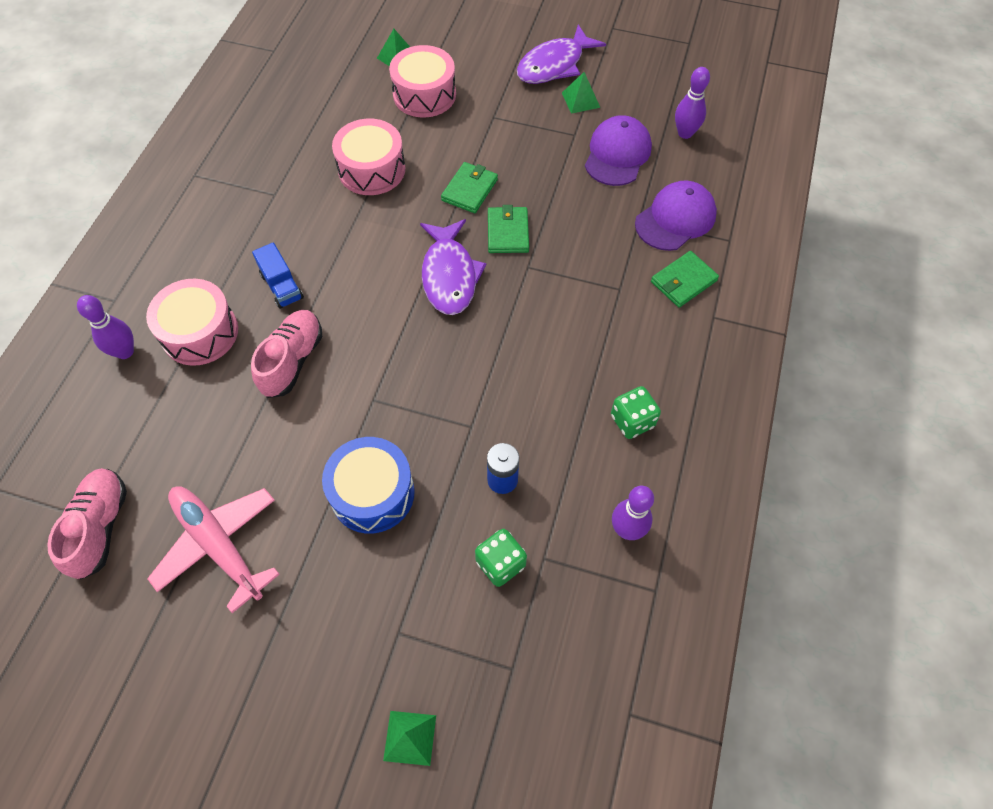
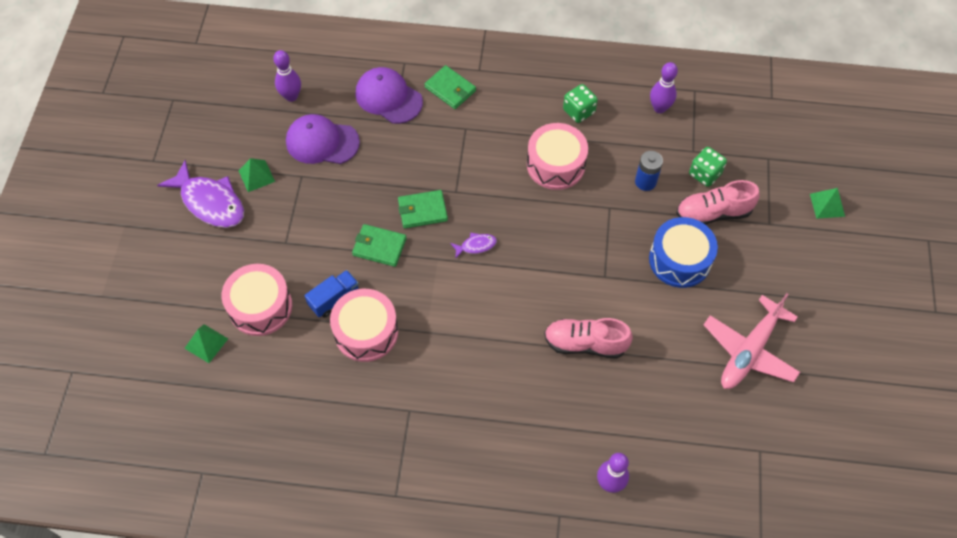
camera: 100 degrees left, 0 degrees up
(100, 527) = (764, 440): pink shoe -> pink shoe (713, 213)
(200, 333) = (576, 426): pink drum -> pink drum (556, 165)
(282, 286) = (513, 373): blue truck -> blue truck (334, 299)
(449, 275) = (476, 246): purple fish -> purple fish, size x0.46

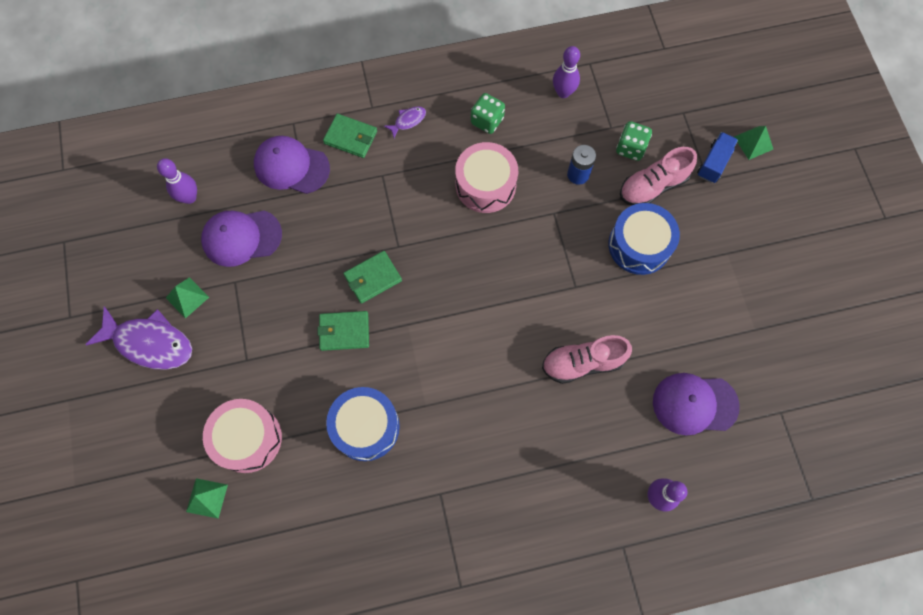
camera: 20 degrees left, 10 degrees up
(334, 299) = (320, 403): blue truck -> blue truck (714, 163)
(366, 332) = (366, 427): pink drum -> blue drum
(476, 246) = (440, 297): purple fish -> purple fish (408, 121)
(678, 415) = (694, 404): none -> purple cap
(749, 350) = (736, 315): pink plane -> none

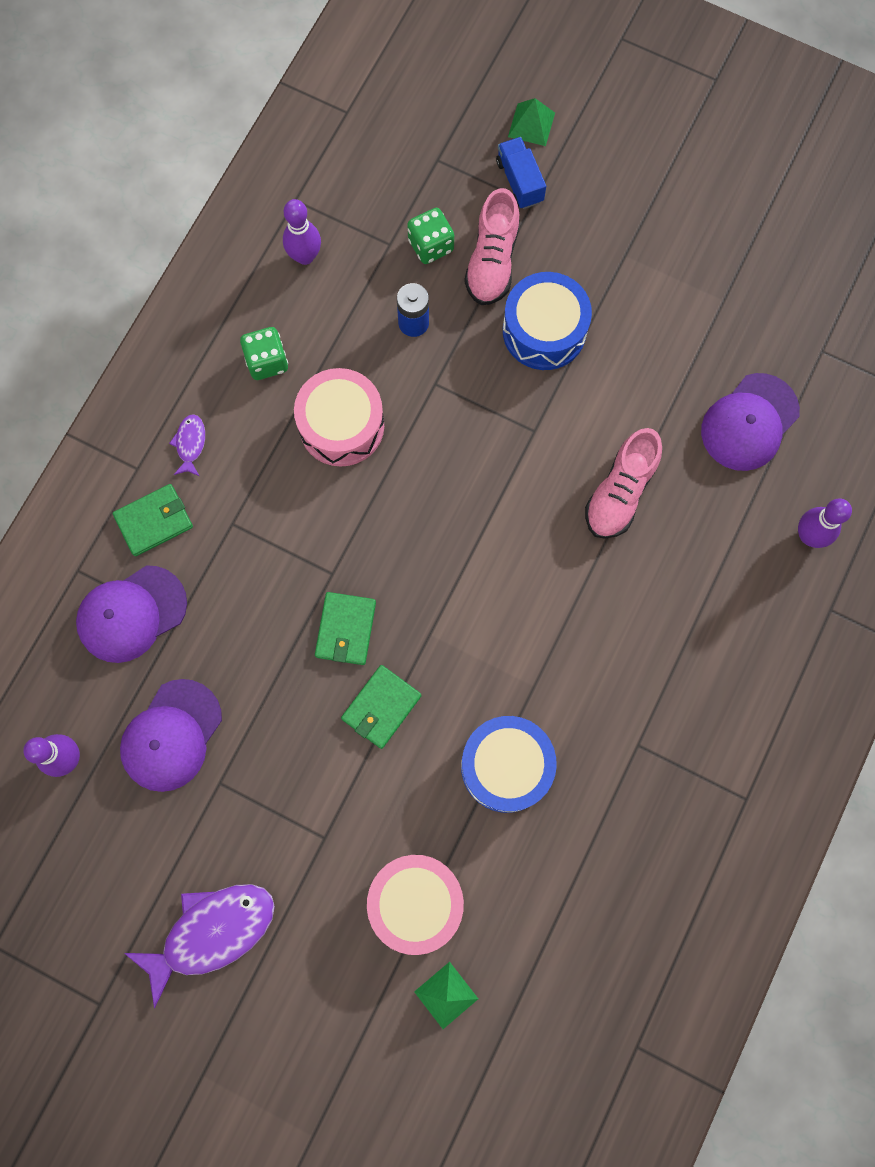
camera: 50 degrees left, 5 degrees up
(187, 297) = (192, 850): green pyramid -> none

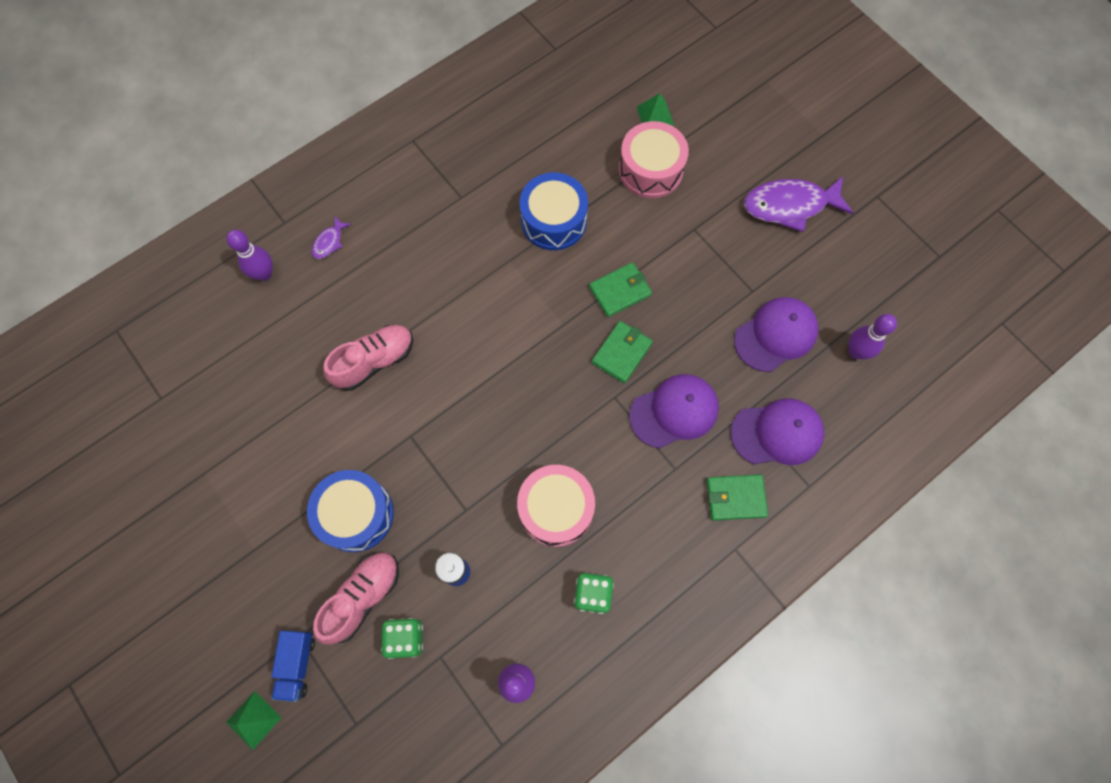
camera: 155 degrees left, 5 degrees down
(190, 444) = (683, 549): purple fish -> purple fish (329, 242)
(749, 422) = (250, 369): purple cap -> purple cap (674, 411)

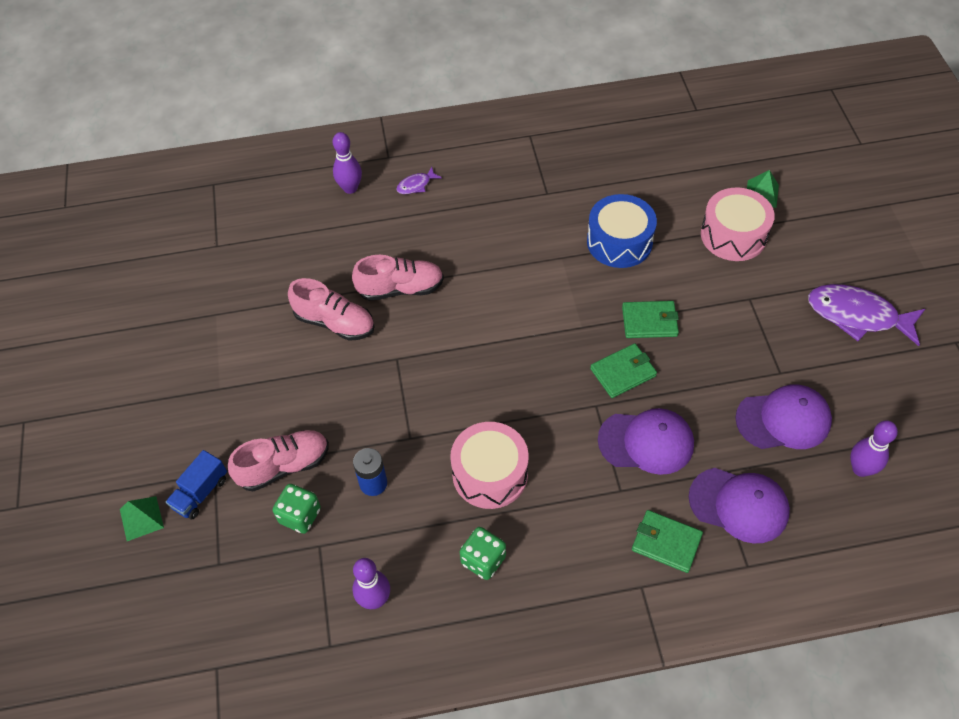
camera: 30 degrees right, 15 degrees down
(330, 426) = (335, 322): none -> pink shoe
(356, 514) = (316, 399): blue drum -> none

